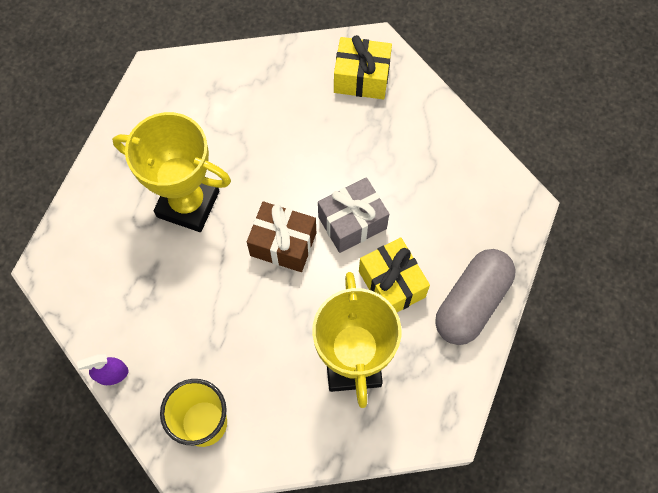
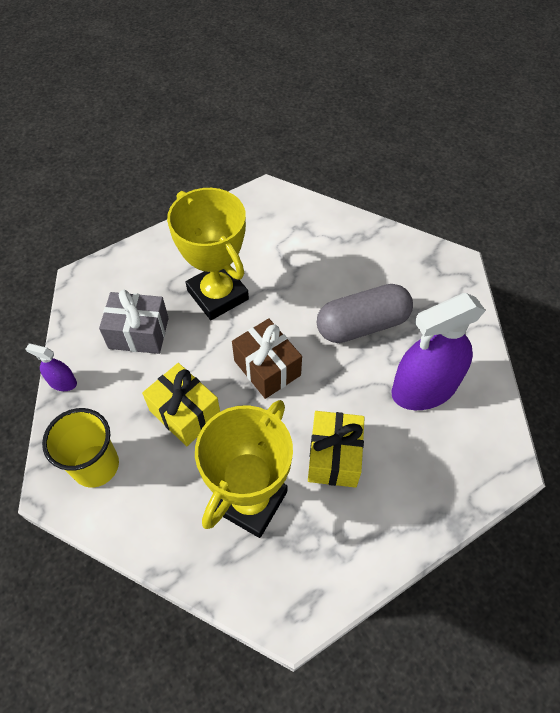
camera: 35 degrees right, 10 degrees down
(352, 223) = (337, 386): grey gift -> grey gift (138, 333)
(361, 78) = (427, 281): yellow gift -> yellow gift (185, 413)
(422, 180) = (424, 389): none -> purple spray bottle
(472, 303) = (396, 521): grey capsule -> grey capsule (362, 325)

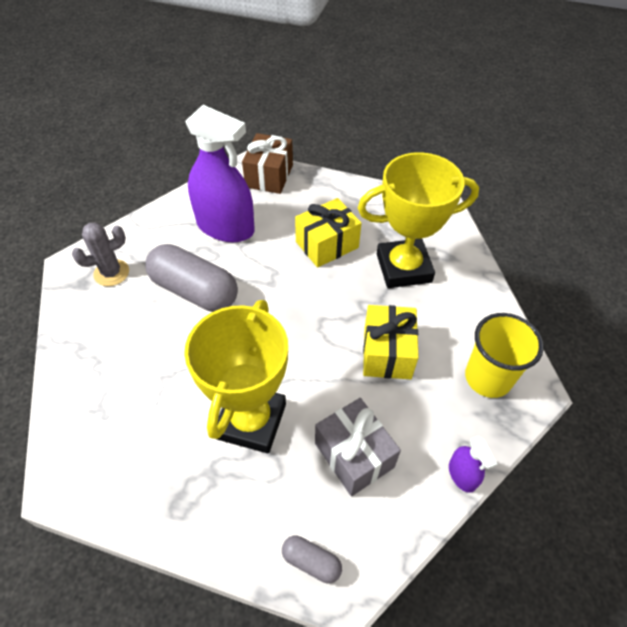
camera: 130 degrees left, 5 degrees down
(109, 272) = (311, 562): none -> grey capsule
(267, 368) = (294, 327): brown gift -> brown gift (269, 176)
(427, 283) = (111, 273): none -> grey cactus

